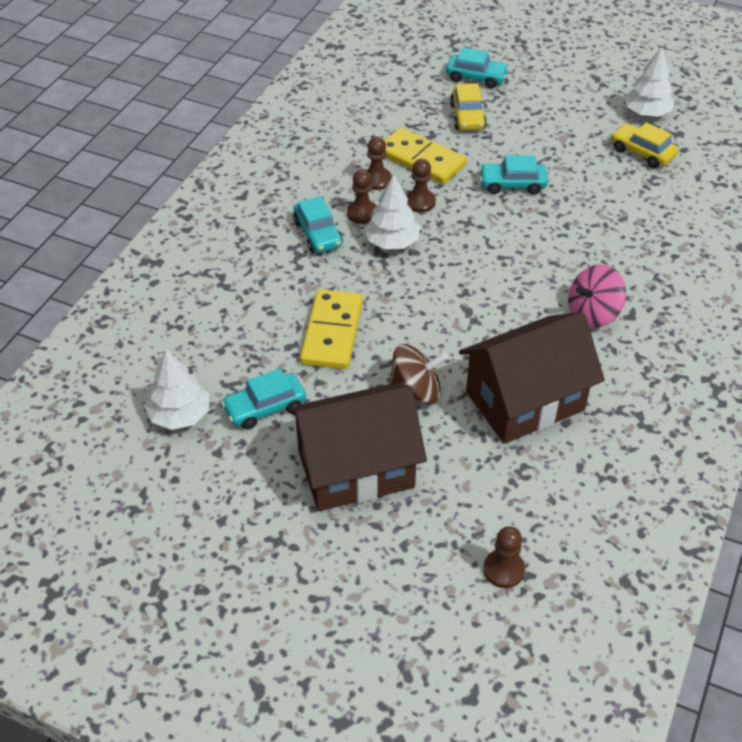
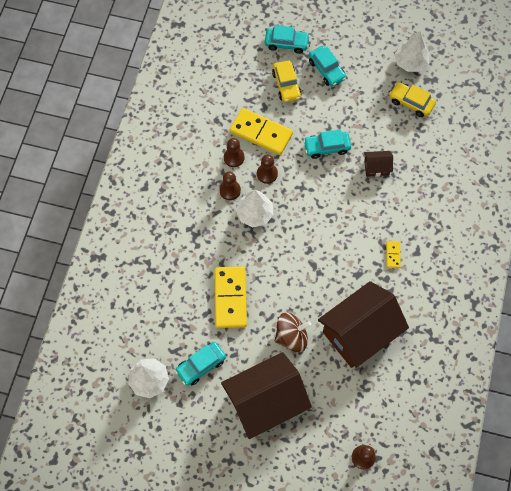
camera: 10 degrees left, 20 degrees up
(318, 234) = (204, 214): turquoise car -> turquoise car (326, 70)
(582, 214) = (376, 167): none -> brown house
(593, 314) = (393, 255): pink spinning top -> yellow domino

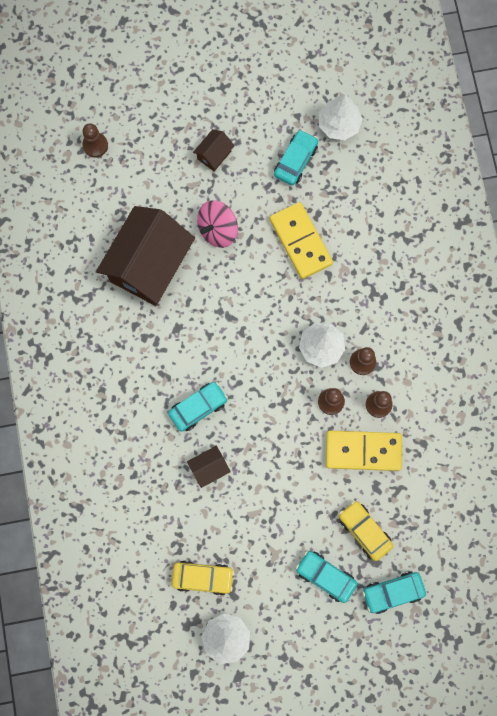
camera: 155 degrees right, 10 degrees up
(265, 401) = (214, 155): brown house -> brown house, size x0.42
(291, 336) = (218, 230): brown spinning top -> pink spinning top
(326, 147) = (278, 468): turquoise car -> turquoise car (198, 407)
(393, 255) = (148, 368): yellow domino -> none

